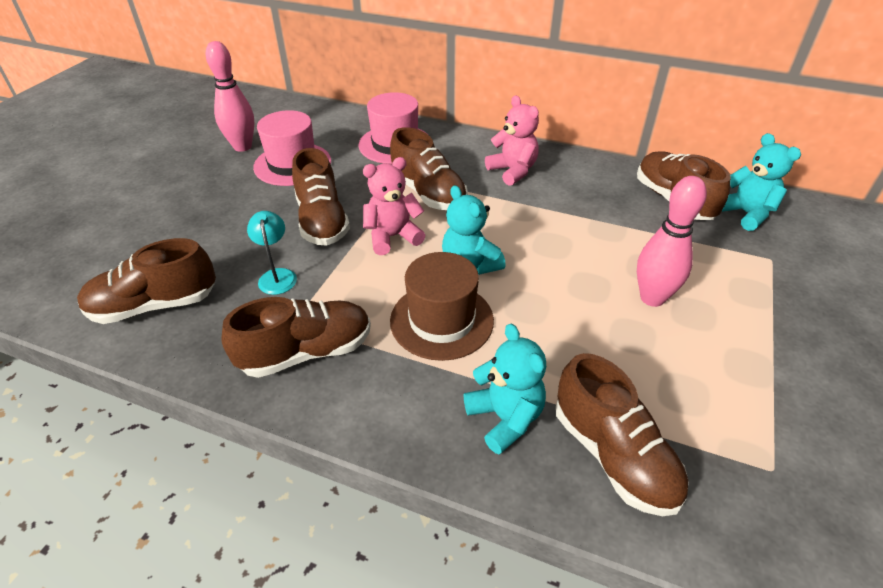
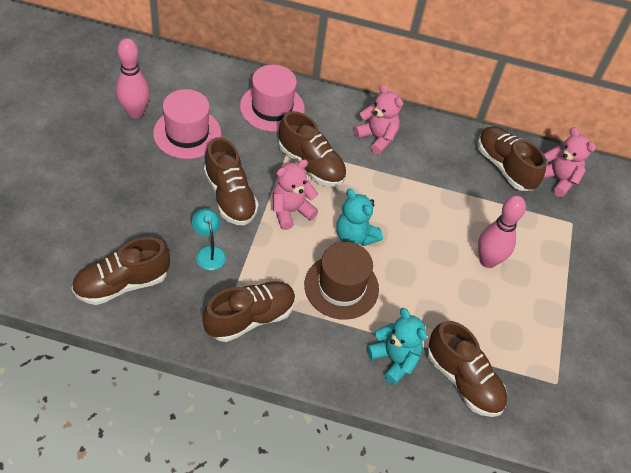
camera: 15 degrees left, 10 degrees up
(745, 213) = (557, 179): turquoise teddy bear -> pink teddy bear

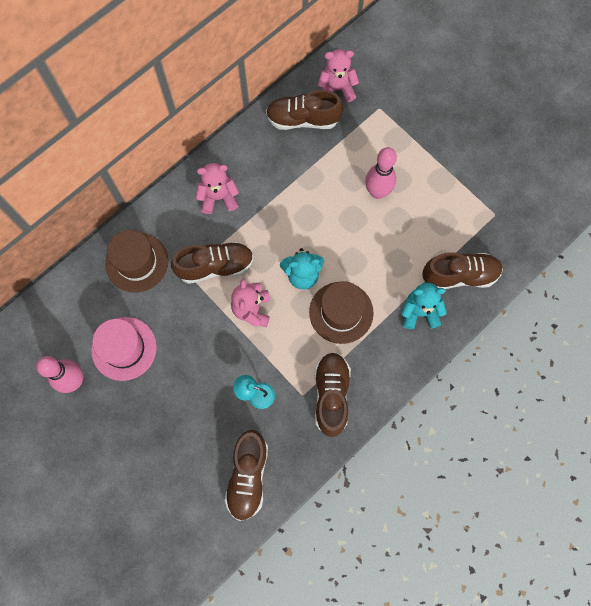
camera: 50 degrees left, 20 degrees up
(230, 197) = (211, 349): brown shoe -> none
(272, 107) = (137, 262): pink hat -> brown hat

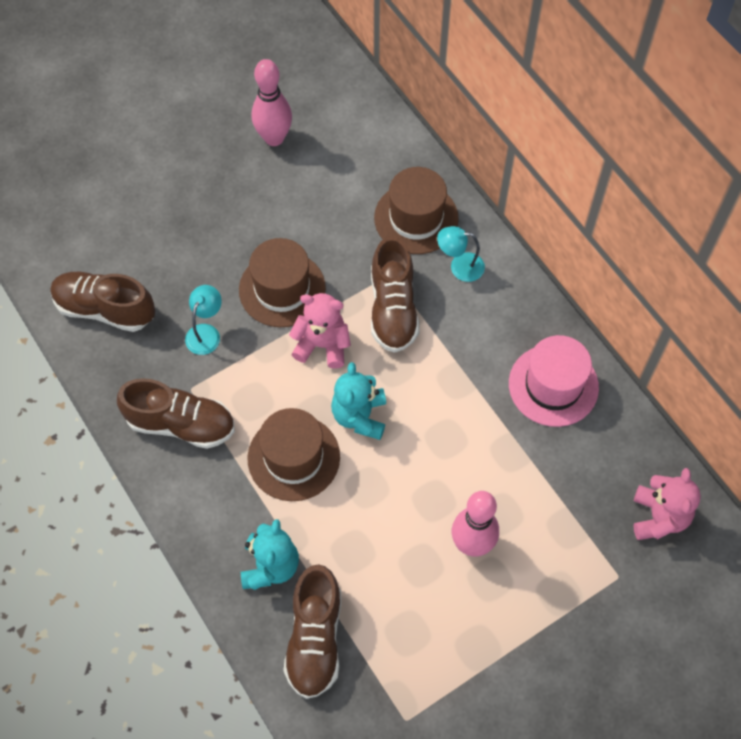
camera: 100 degrees right, 10 degrees down
(124, 348) = (302, 193): pink hat -> pink hat (553, 385)
(174, 227) = (459, 266): none -> turquoise lamp
(210, 347) = (282, 289): none -> brown hat
(218, 197) = (495, 326): pink teddy bear -> none
(303, 119) = (609, 458): brown shoe -> none

